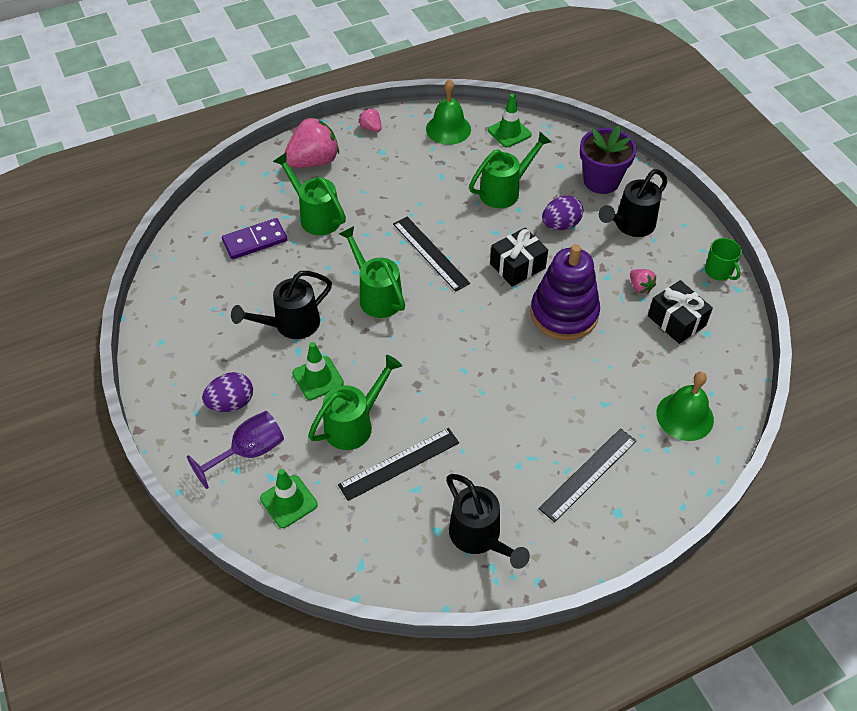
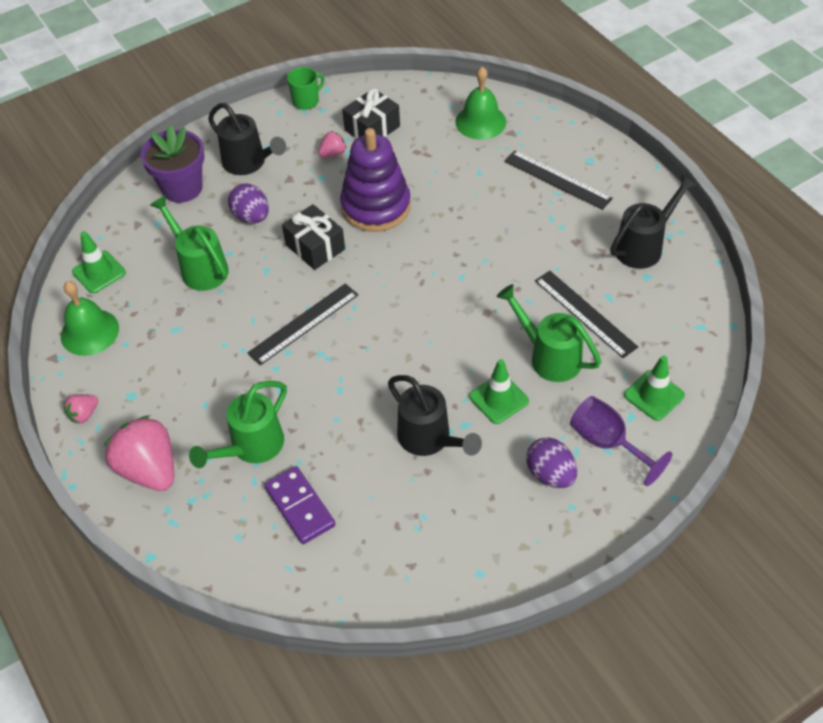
camera: 95 degrees left, 0 degrees up
(377, 295) = (373, 364): green watering can -> none

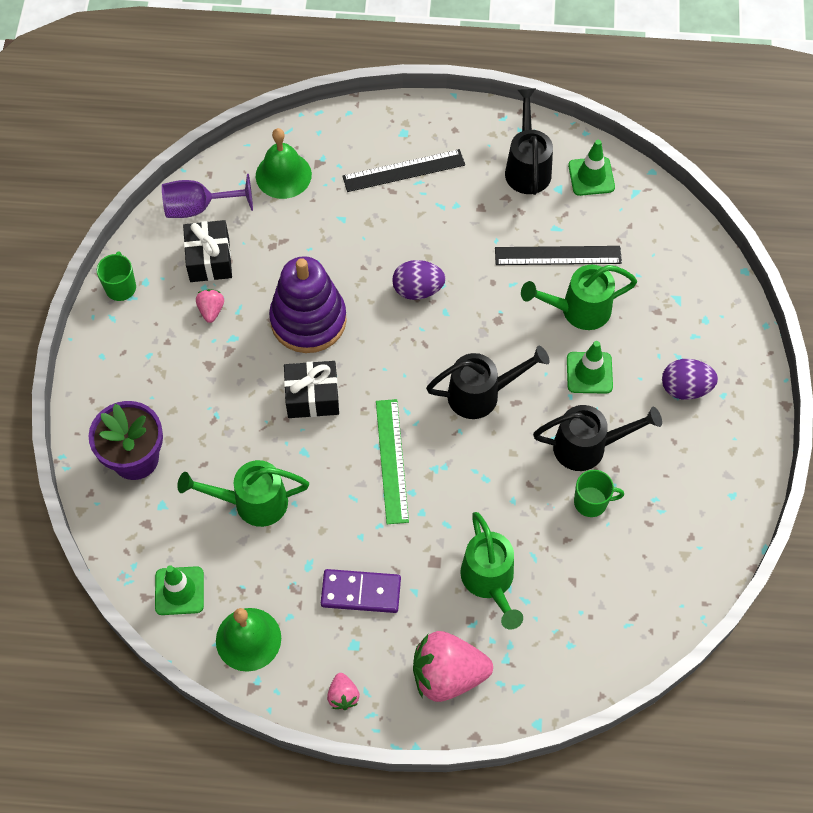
camera: 55 degrees left, 10 degrees up
(248, 163) = (156, 384): black watering can -> black watering can (481, 394)
(251, 217) = (228, 423): purple egg -> purple egg (418, 290)
(299, 507) = (577, 581): purple domino -> purple domino (361, 592)
(304, 324) = (392, 460): black ruler -> green ruler
(381, 472) = (591, 502): none -> green mug
(607, 443) = (687, 331): purple goblet -> purple goblet (198, 208)
(654, 395) = (671, 270): green traffic cone -> green traffic cone (591, 176)

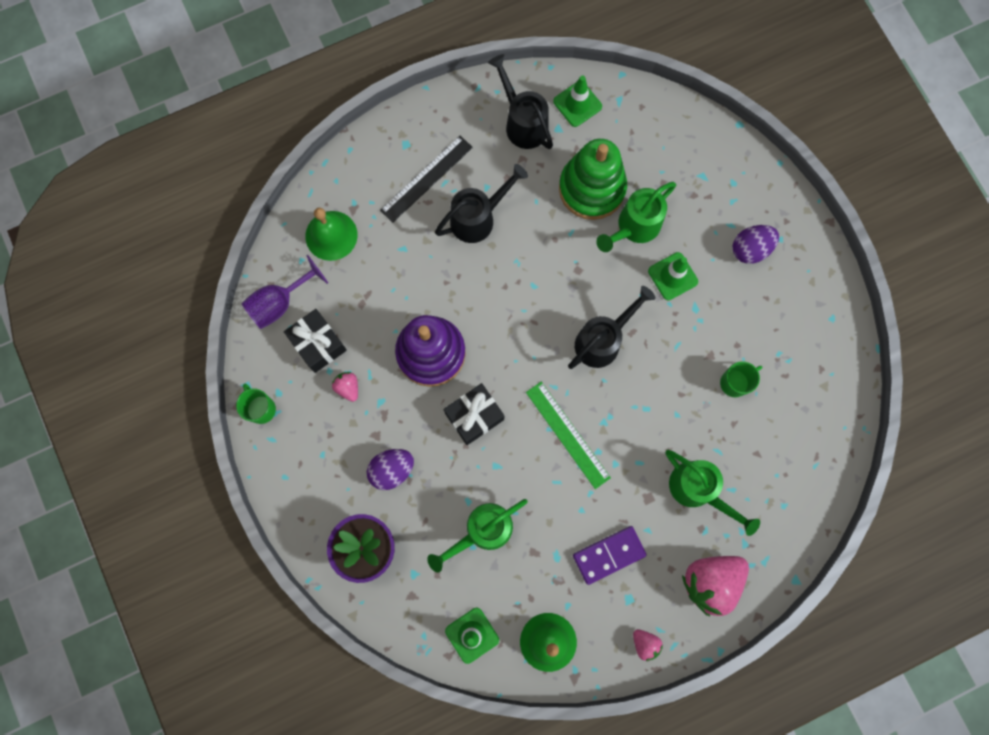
camera: 30 degrees left, 15 degrees up
(418, 290) = (501, 278): purple egg -> purple egg (392, 470)
(558, 256) = (592, 188): black ruler -> green stacking toy
(587, 447) = (706, 339): black watering can -> black watering can (478, 218)

